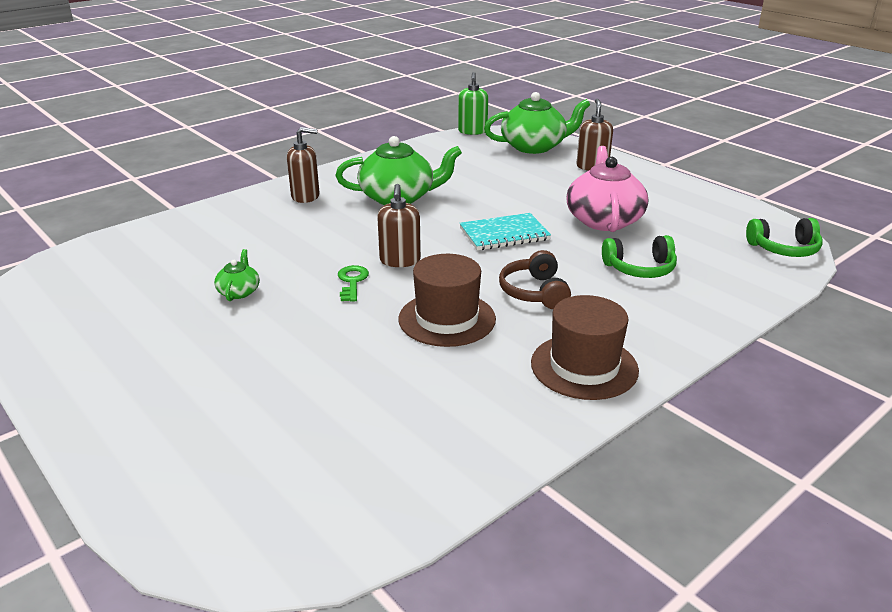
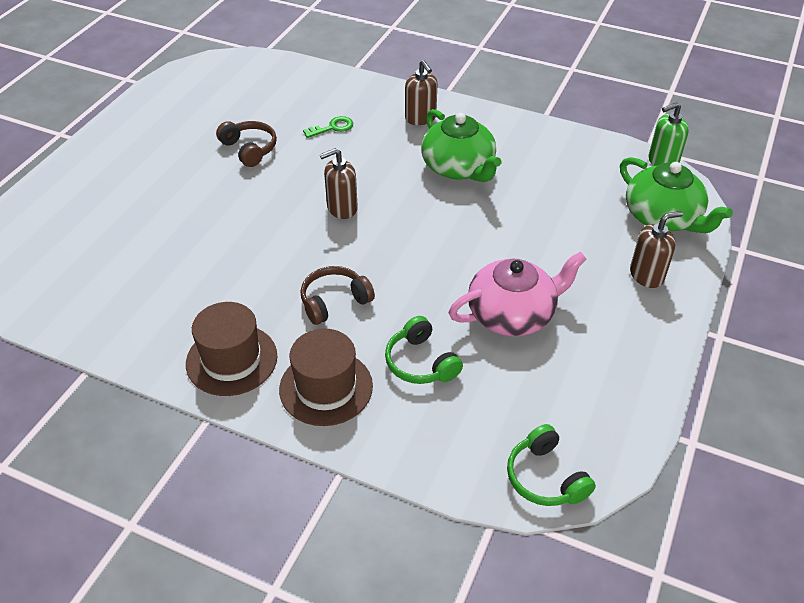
camera: 65 degrees right, 15 degrees up
(239, 291) = (249, 149): green teapot -> brown headphones
(352, 282) = (293, 196): green key -> green key (332, 128)
(447, 319) = (264, 263): brown hat -> brown hat (326, 387)
(504, 234) = (431, 254): turquoise notebook -> none

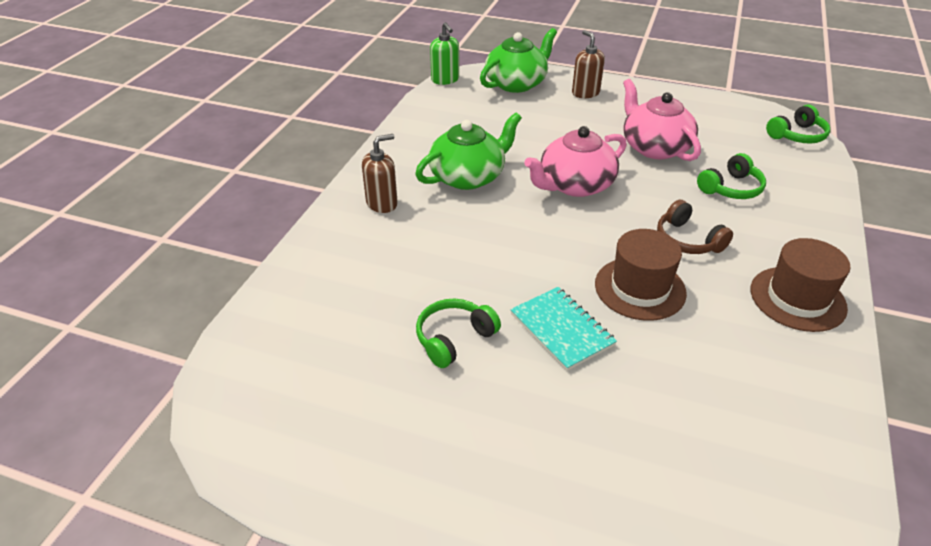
camera: 95 degrees left, 5 degrees down
(241, 202) = (561, 329): none -> turquoise notebook
(249, 149) = (454, 338): brown headphones -> green headphones
(326, 387) = (789, 236): brown hat -> brown hat (640, 288)
(332, 128) = (402, 268): green key -> none
(342, 208) = (551, 247): brown soap dispenser -> none
(438, 236) = (575, 185): none -> pink teapot

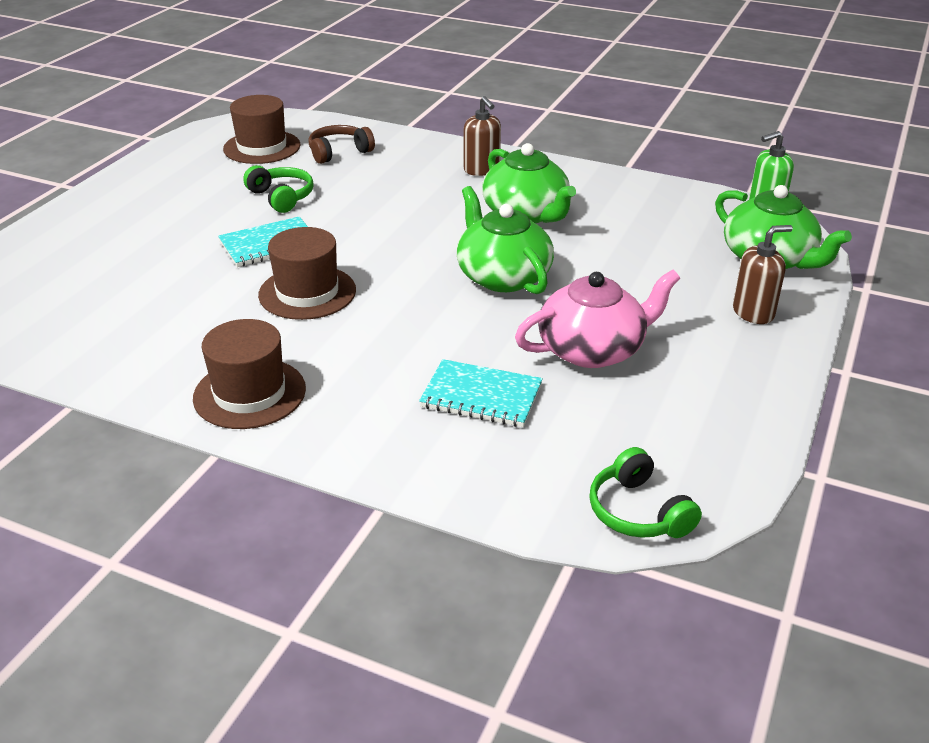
camera: 95 degrees right, 5 degrees down
(312, 383) = (262, 147): none -> brown hat
(575, 185) = (502, 276): pink teapot -> green teapot
(687, 240) = (377, 337): brown headphones -> brown headphones (339, 152)
(731, 188) = (481, 396): green headphones -> turquoise notebook

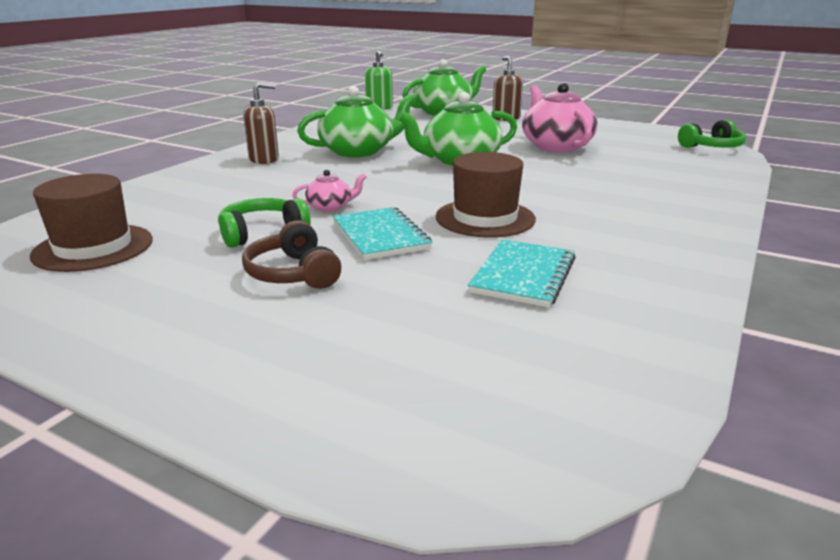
camera: 85 degrees left, 10 degrees down
(249, 393) = (664, 236): brown hat -> none
(339, 152) = (162, 208): brown headphones -> brown headphones (293, 273)
(341, 217) = (330, 206): none -> pink teapot
(481, 396) = (623, 170): turquoise notebook -> turquoise notebook (523, 275)

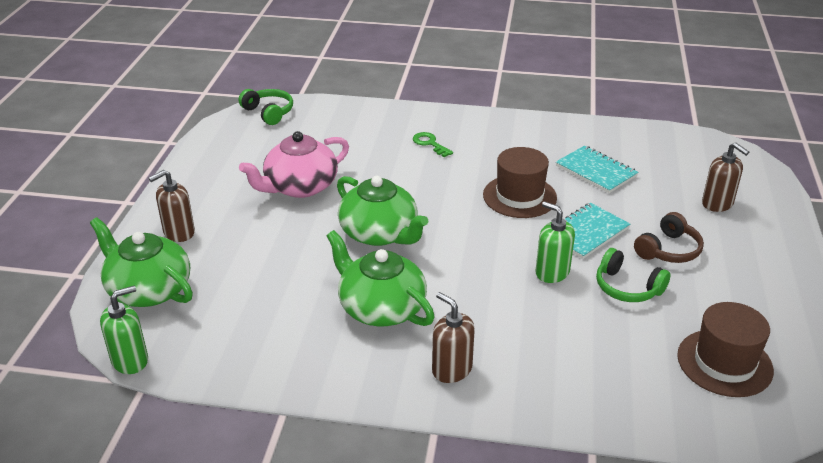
camera: 110 degrees left, 10 degrees up
(330, 206) = (552, 272): pink teapot -> green soap dispenser
(358, 353) = (717, 204): none -> brown soap dispenser
(523, 275) = (596, 171): turquoise notebook -> turquoise notebook turned 45 degrees clockwise
(632, 196) = (430, 144): none -> green key

